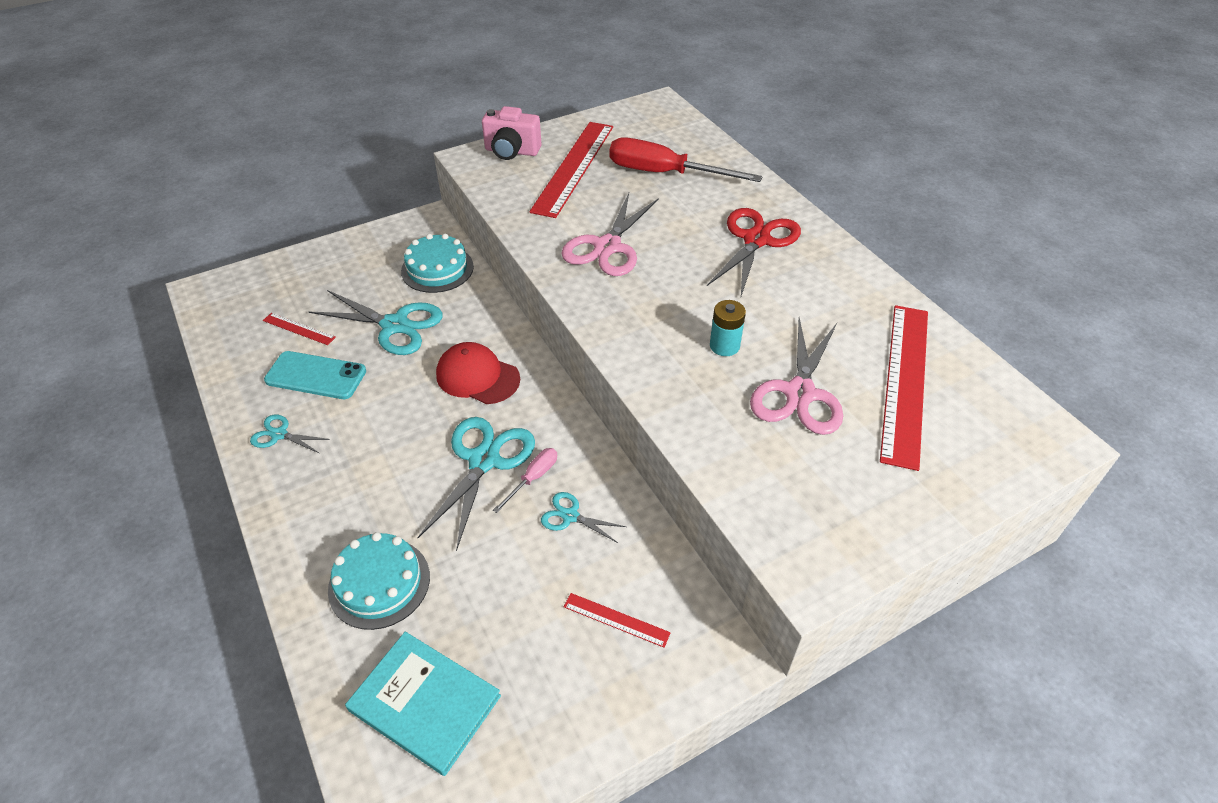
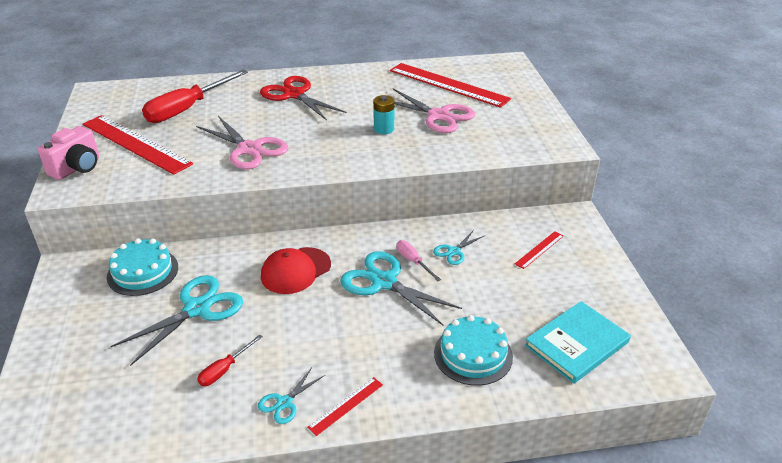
camera: 70 degrees left, 10 degrees down
(299, 329) = (147, 376): red ruler -> red ruler (346, 405)
(316, 376) = (224, 370): turquoise phone -> red screwdriver

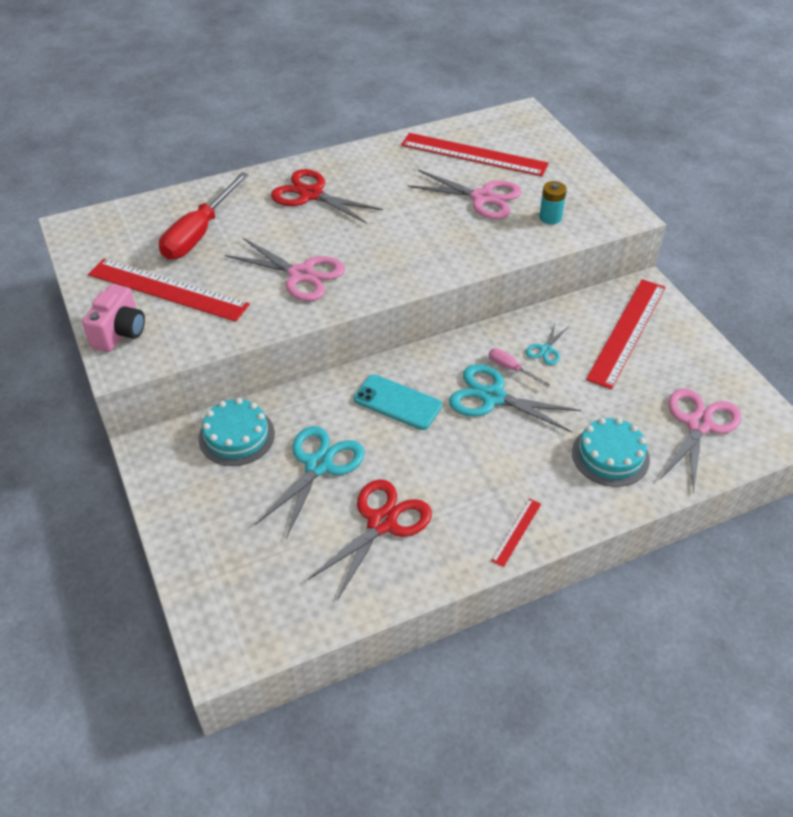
camera: 15 degrees left, 10 degrees up
(224, 370) = (382, 523): red screwdriver -> red scissors
(284, 403) = (457, 542): turquoise scissors -> none
(295, 271) = (397, 402): red cap -> turquoise phone
(384, 129) = (433, 224): turquoise battery -> turquoise battery (550, 217)
(539, 249) = (627, 332): red ruler -> red ruler, size x2.29
(576, 344) = (699, 425): turquoise book -> pink scissors

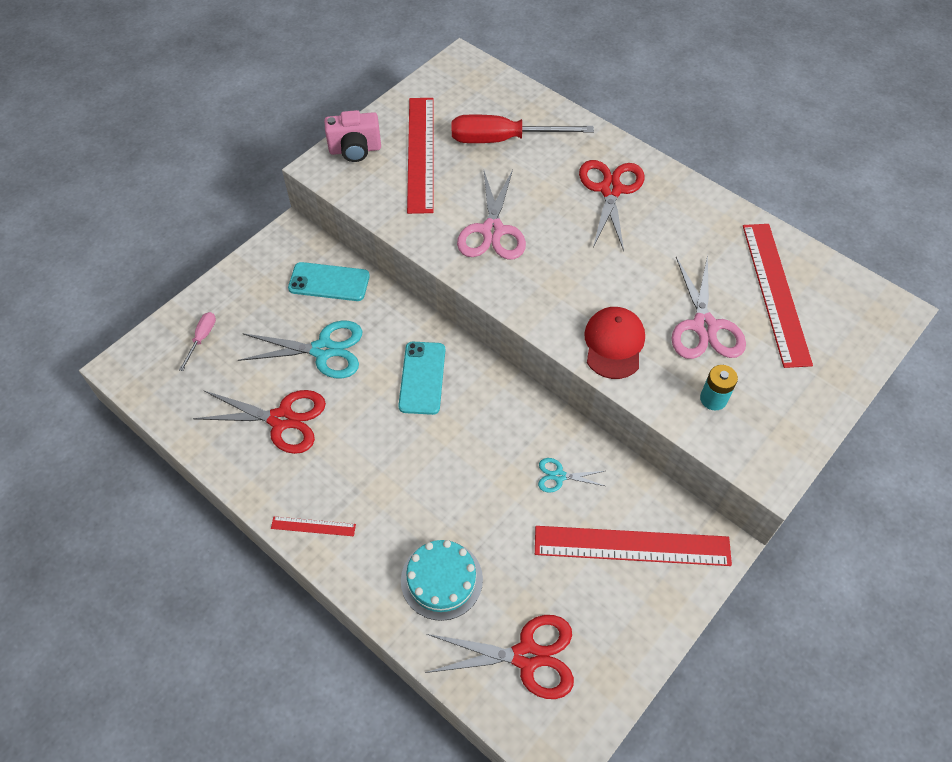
camera: 65 degrees right, 10 degrees up
(236, 436) = (329, 282): turquoise cake -> turquoise phone
(470, 248) = (614, 344): none -> red cap
(492, 397) = (468, 451): turquoise scissors -> none
(511, 369) = (515, 454): pink screwdriver -> pink screwdriver (202, 338)
(699, 425) = (527, 656): pink scissors -> red scissors

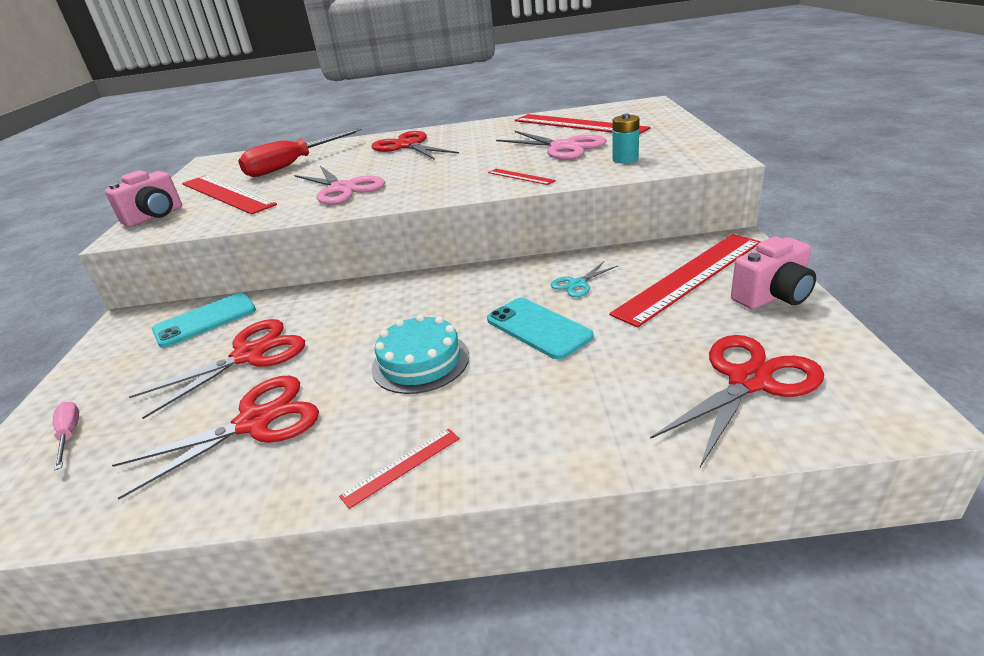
camera: 40 degrees left, 25 degrees down
(323, 350) = (250, 355): turquoise scissors -> red scissors
(422, 378) = (379, 312): turquoise phone -> turquoise phone (538, 328)
(441, 580) = (594, 398): turquoise cake -> turquoise cake (420, 361)
(614, 344) = (520, 176): red cap -> red ruler
(647, 618) = (772, 296): none -> pink camera

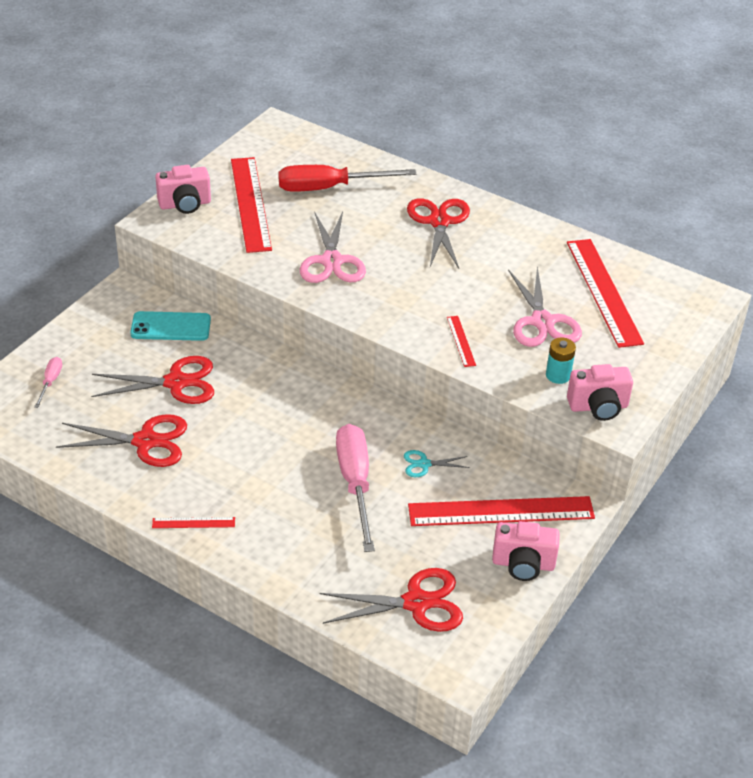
camera: 30 degrees right, 10 degrees up
(420, 361) = (264, 460): turquoise cake -> none
(538, 328) = (355, 483): turquoise phone -> pink screwdriver
(685, 158) = (598, 407): none -> pink camera

